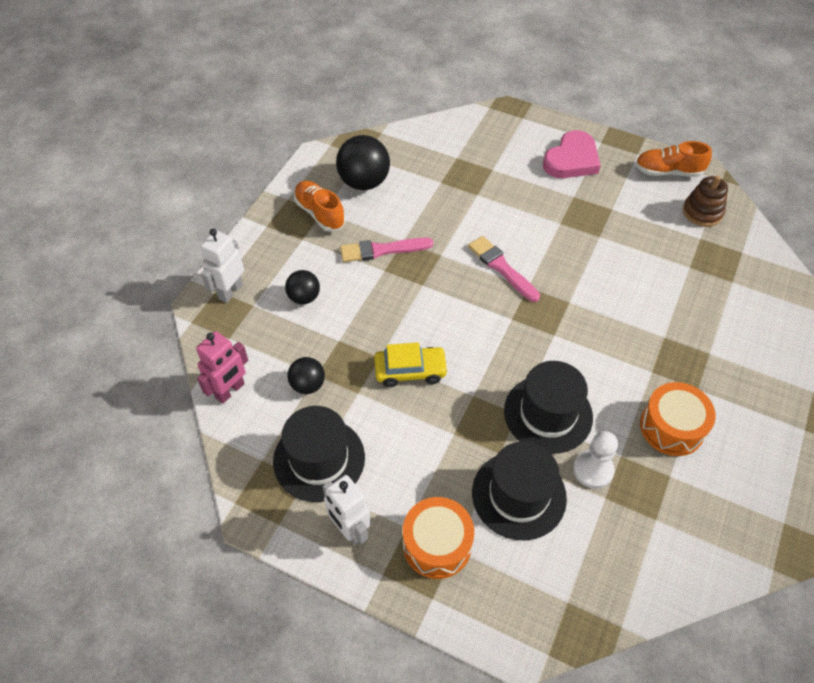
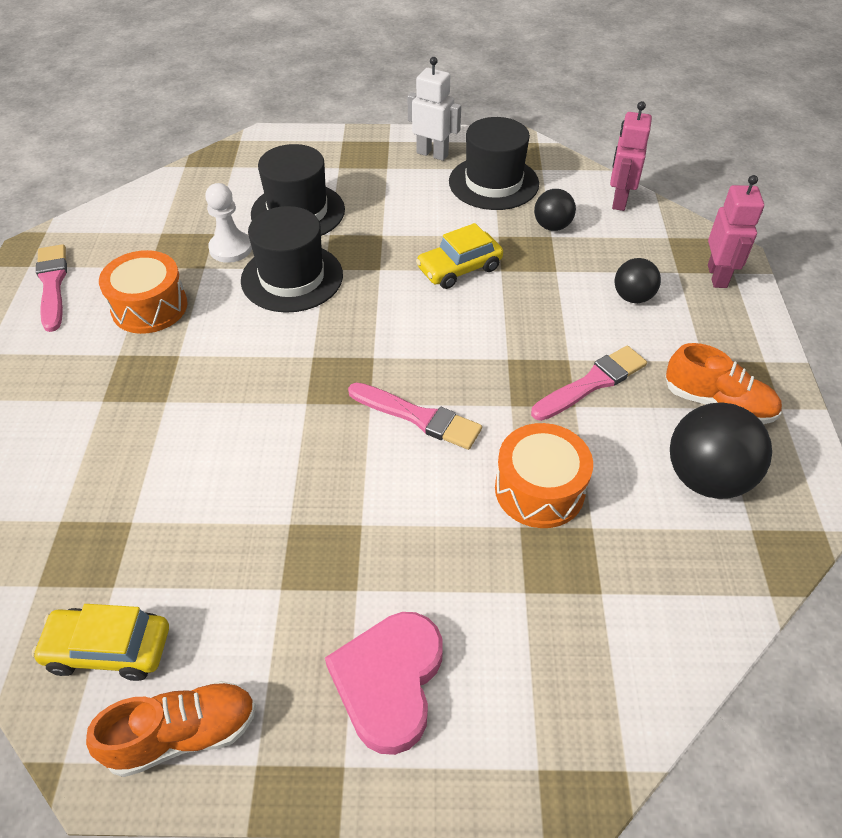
camera: 155 degrees right, 5 degrees down
(230, 291) = (717, 276): white robot -> pink robot
(437, 544) = (355, 165): orange drum -> orange drum (539, 489)
(702, 212) = (108, 649): brown stacking toy -> yellow car
(758, 487) = (52, 284): none -> pink brush

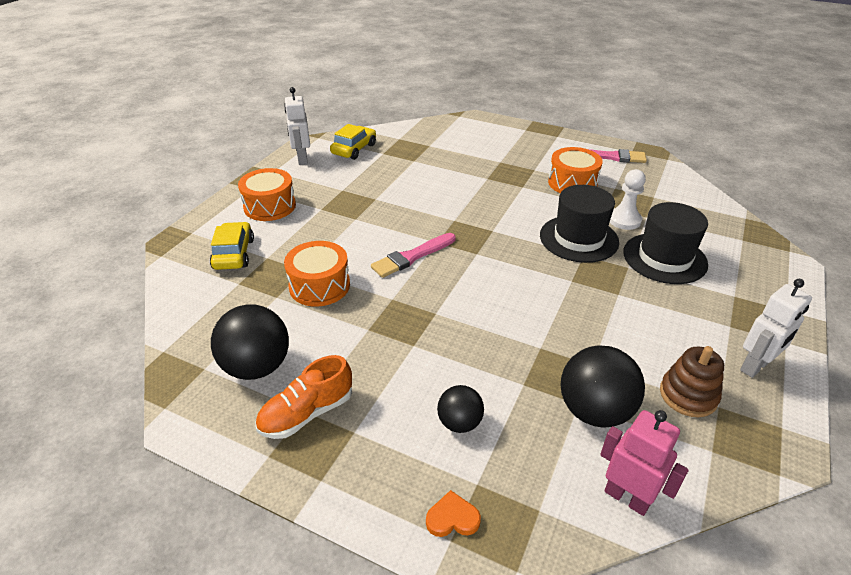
camera: 115 degrees right, 10 degrees down
(183, 734) = (302, 159): orange shoe -> white robot
(389, 681) = (270, 206): pink heart -> orange drum
(459, 268) = (553, 323): yellow car -> yellow car (234, 254)
(493, 183) = (688, 395): black hat -> brown stacking toy
(552, 226) = (594, 411): black ball -> black ball, size x1.73
(592, 383) = (381, 347): pink brush -> none
(717, 276) = (452, 518): pink robot -> orange heart

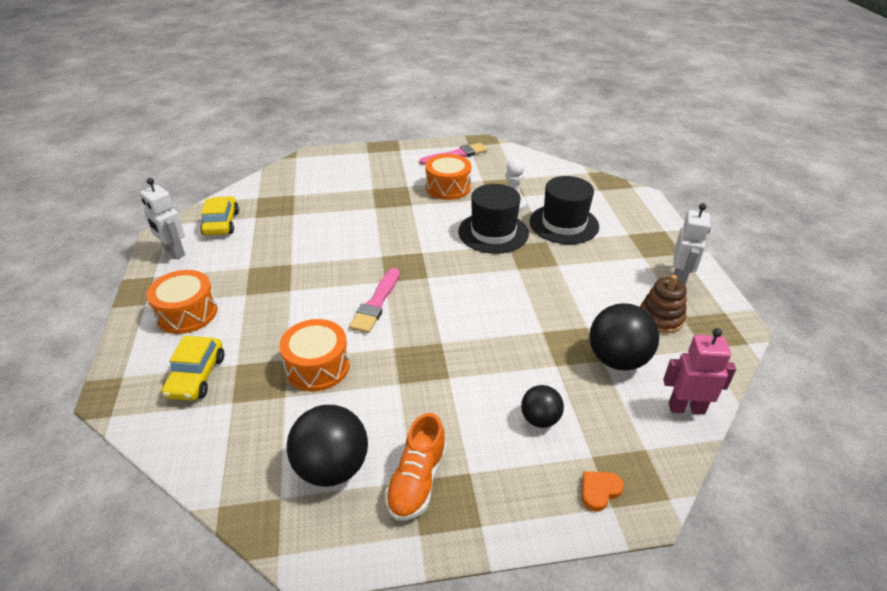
camera: 35 degrees left, 0 degrees up
(234, 254) = (196, 376): yellow car -> yellow car turned 135 degrees counterclockwise

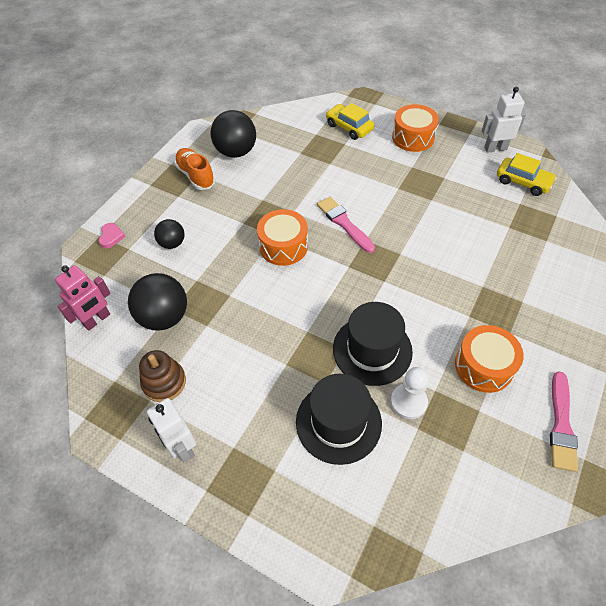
camera: 130 degrees right, 15 degrees up
(317, 367) = (310, 173): orange drum -> orange drum (283, 246)
(599, 491) = (111, 236): orange heart -> pink heart

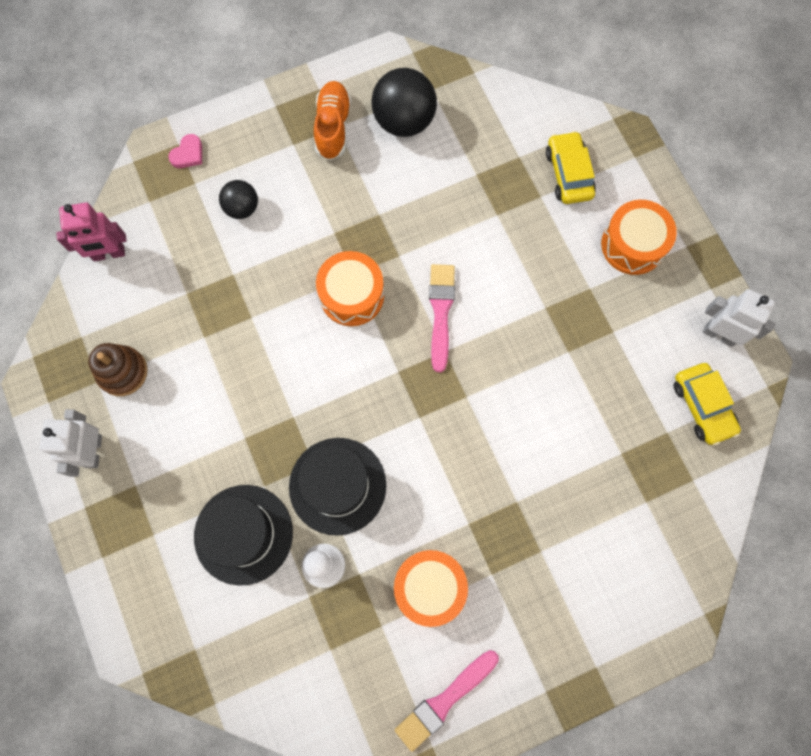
camera: 35 degrees right, 20 degrees up
(164, 317) = (171, 297): black ball -> none

